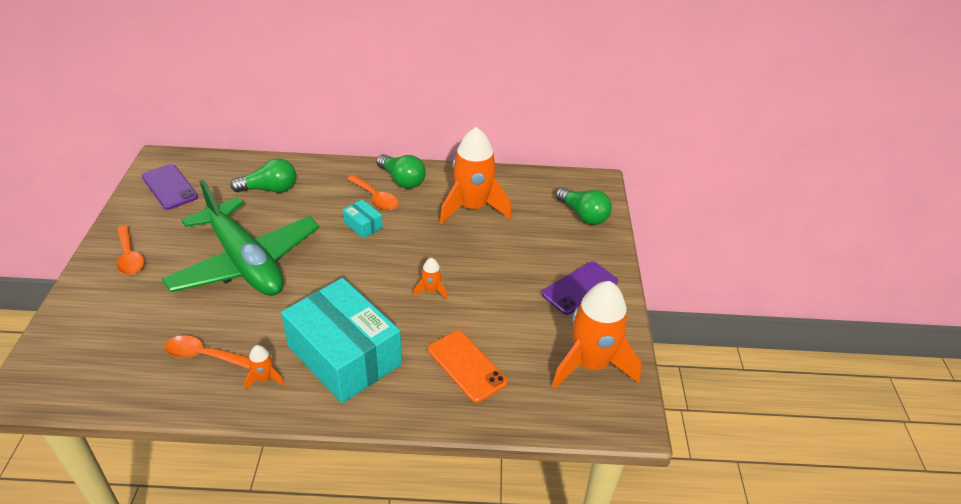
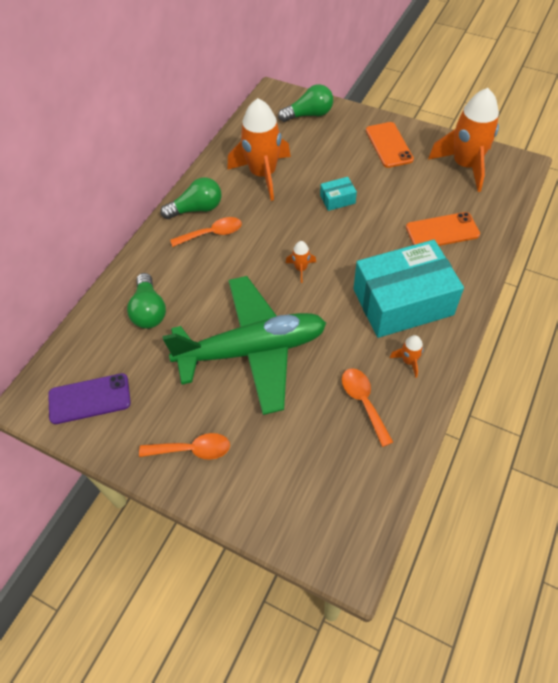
camera: 60 degrees left, 15 degrees up
(203, 355) = (363, 402): orange spoon -> orange spoon turned 120 degrees clockwise
(270, 189) = (149, 311): green light bulb -> green light bulb turned 150 degrees clockwise
(363, 225) = (246, 252): turquoise box -> turquoise box (337, 199)
(431, 290) = (352, 229): orange rocket -> orange rocket (301, 268)
(579, 288) = (389, 145): purple phone -> orange phone

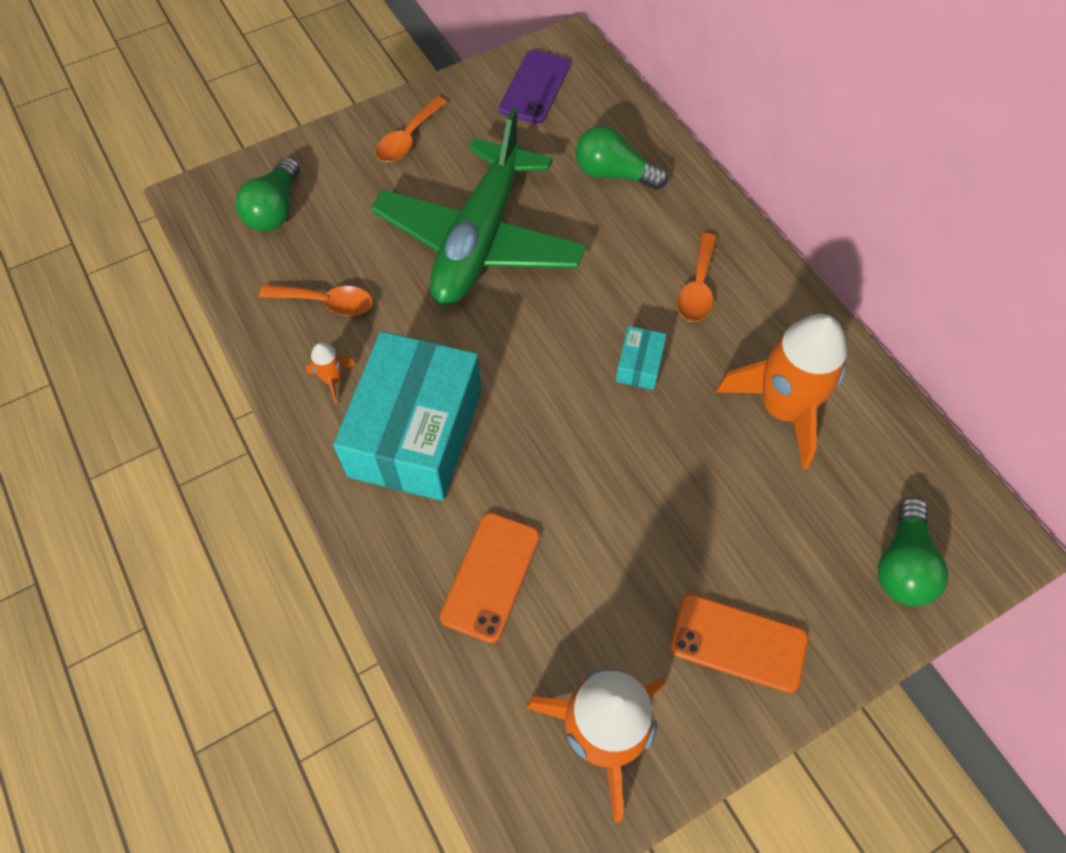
camera: 120 degrees right, 5 degrees up
(197, 209) = (759, 292): green light bulb -> green light bulb (275, 209)
(301, 268) = (561, 352): orange rocket -> none
(337, 199) = (658, 475): turquoise box -> turquoise box (639, 365)

